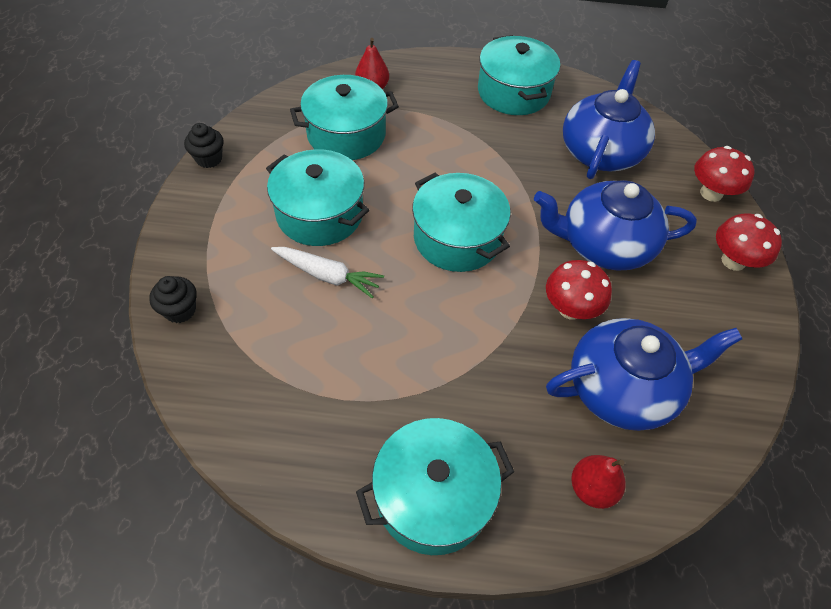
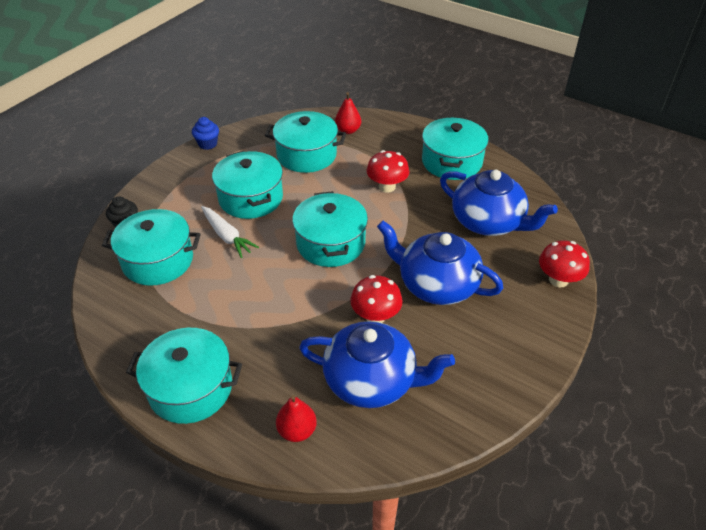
camera: 30 degrees right, 10 degrees down
(209, 159) = (207, 144): black cupcake -> blue cupcake
(262, 343) = (158, 260): none -> turquoise pot
(600, 151) = (488, 222): blue teapot -> blue teapot turned 75 degrees clockwise
(733, 261) = (535, 333): red mushroom -> red mushroom (387, 187)

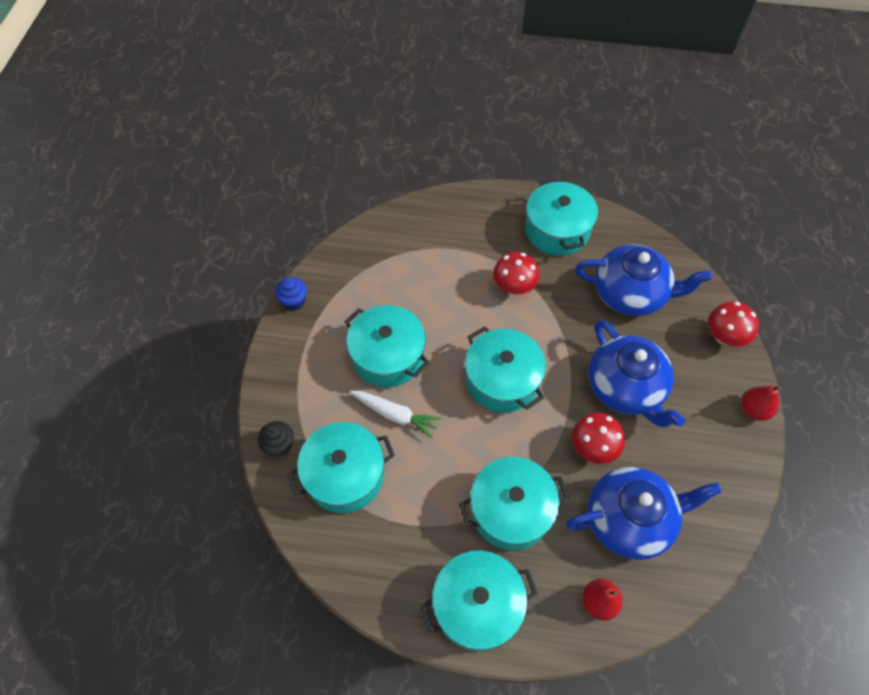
camera: 25 degrees left, 15 degrees up
(306, 155) = (409, 276): turquoise pot -> turquoise pot (511, 510)
(348, 130) = (431, 226): red pear -> red pear (753, 410)
(436, 284) = (625, 387): blue teapot -> blue teapot turned 120 degrees counterclockwise

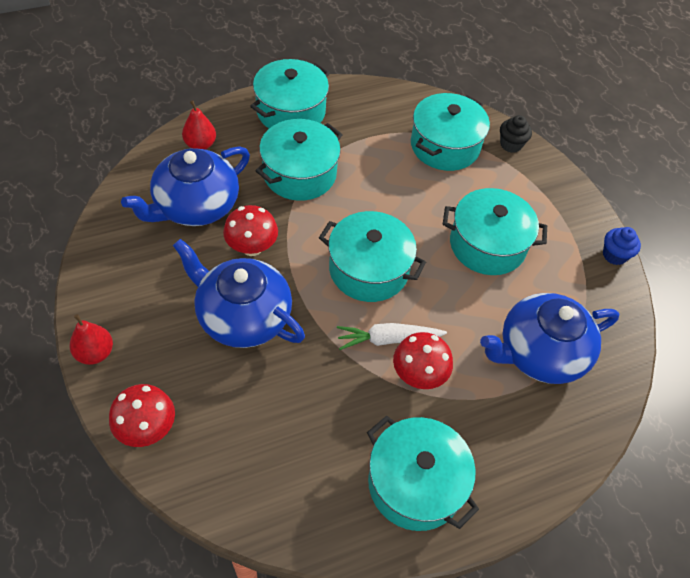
camera: 145 degrees right, 5 degrees down
(395, 415) = (441, 201): white carrot -> white carrot (387, 339)
(630, 293) = (281, 433): blue teapot -> blue teapot (540, 352)

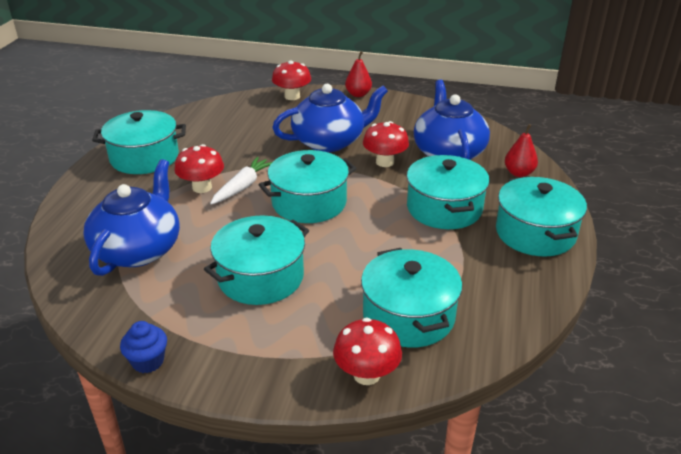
camera: 130 degrees right, 20 degrees down
(511, 145) = (366, 374): black cupcake -> red mushroom

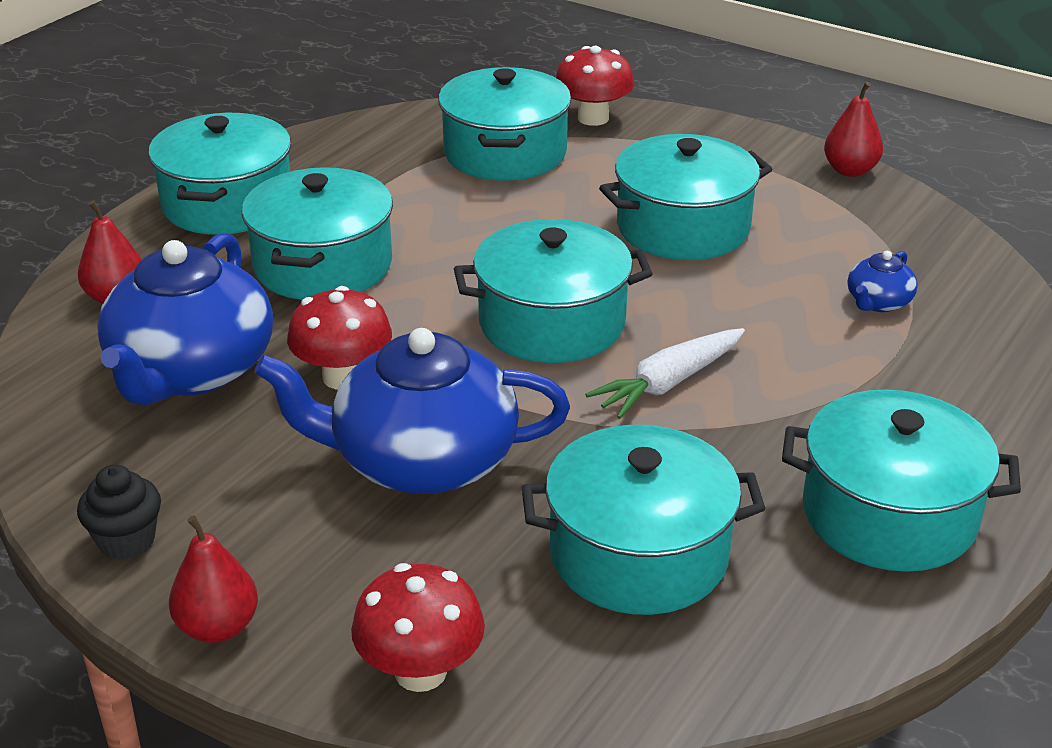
camera: 160 degrees left, 0 degrees up
(138, 249) = (878, 302): blue teapot -> blue teapot, size x0.43
(148, 361) = (850, 170): blue cupcake -> red pear
(202, 187) = (755, 399): red mushroom -> none
(236, 131) = (639, 554): none -> turquoise pot
(407, 105) = (126, 541): none -> black cupcake

